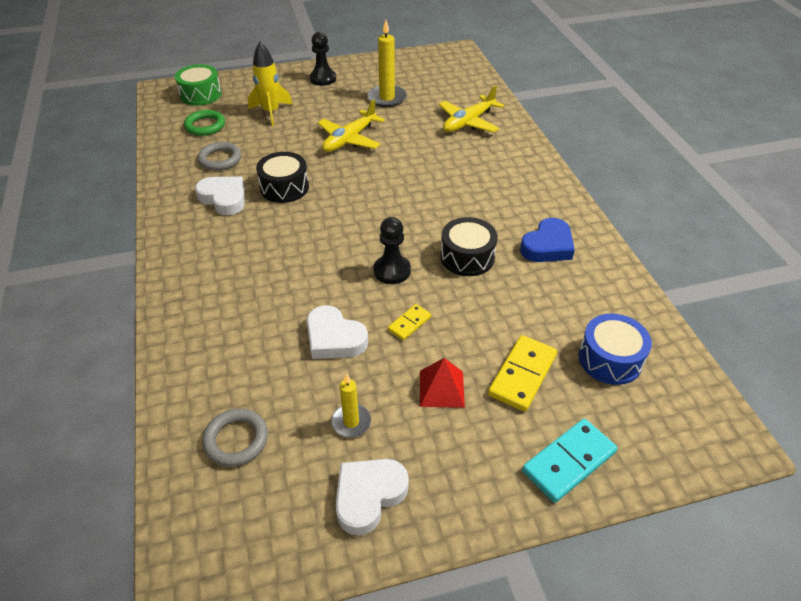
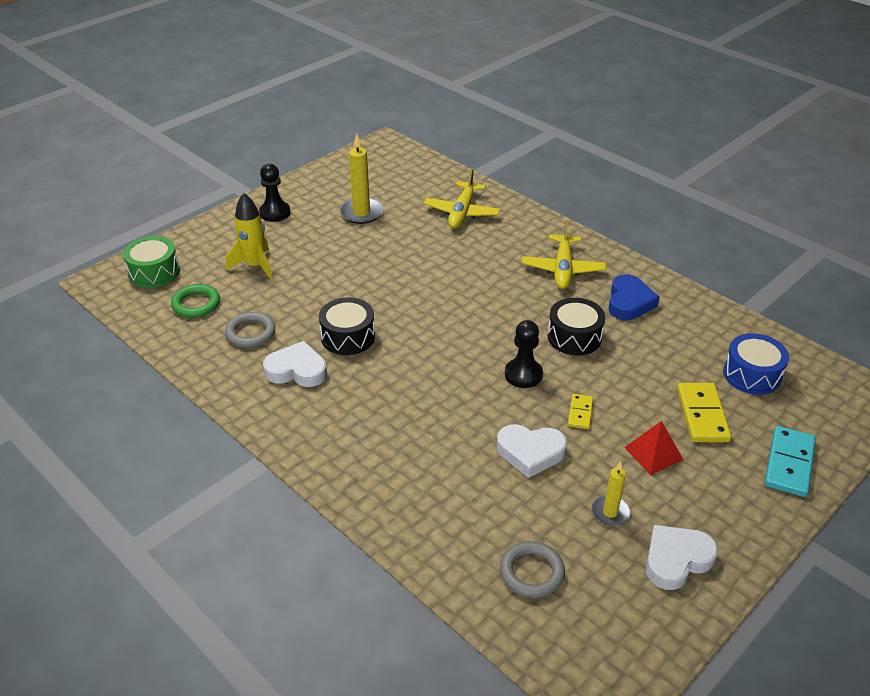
camera: 30 degrees left, 5 degrees down
(349, 139) = (365, 267): yellow plane -> yellow plane (562, 269)
(368, 496) = (676, 560): white heart -> white heart turned 45 degrees clockwise

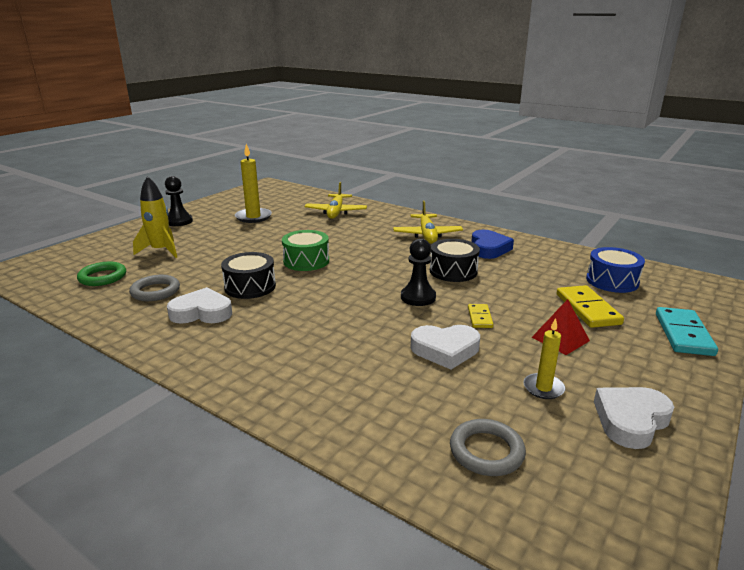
camera: 10 degrees left, 15 degrees down
(154, 272) = (64, 261): green drum -> green drum (306, 261)

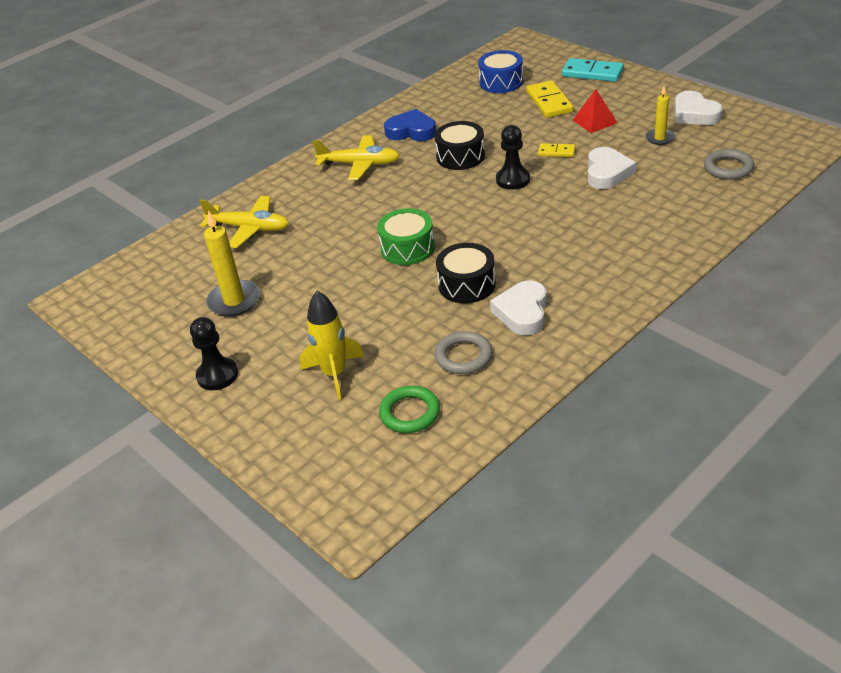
camera: 75 degrees left, 15 degrees up
(587, 309) = (549, 102): yellow domino -> yellow domino turned 75 degrees clockwise

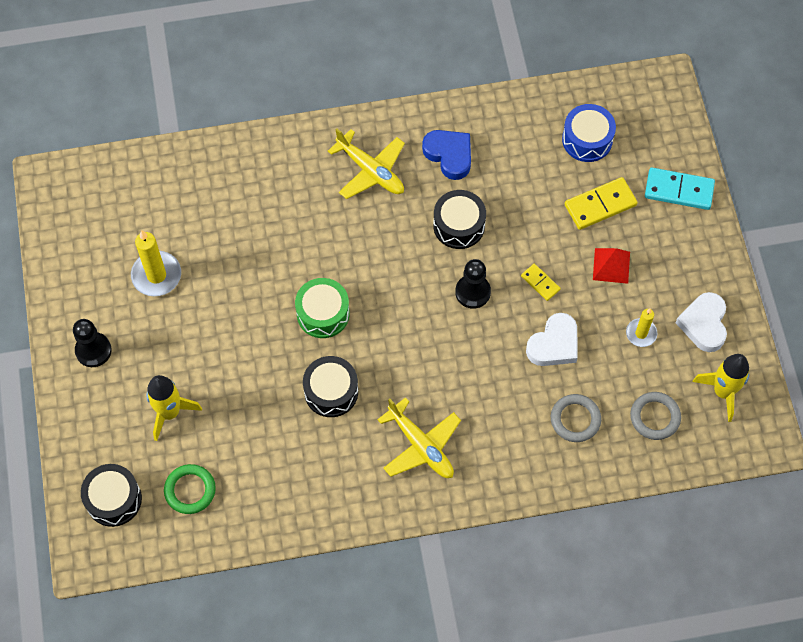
camera: 30 degrees right, 25 degrees up
(250, 228) = (226, 191): yellow plane -> yellow plane (421, 446)
(339, 463) = (113, 499): none -> black drum
(463, 356) = (267, 465): grey ring -> grey ring (575, 419)
(522, 312) = (344, 454): white heart -> none
(549, 102) = (600, 205): yellow domino -> yellow domino turned 45 degrees clockwise
(592, 73) = (679, 190): turquoise domino -> turquoise domino turned 45 degrees counterclockwise
(754, 134) = (723, 392): none -> yellow rocket

